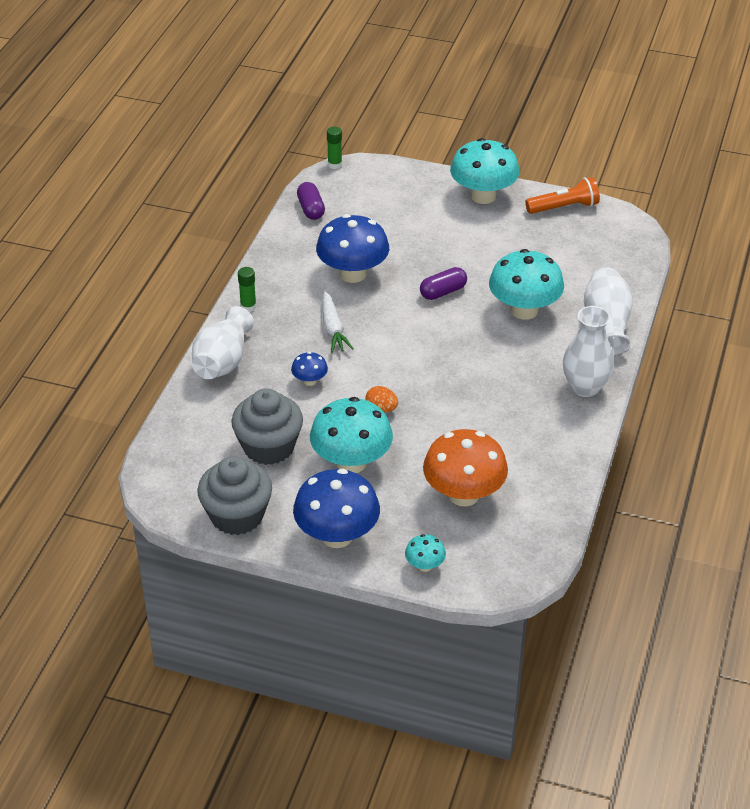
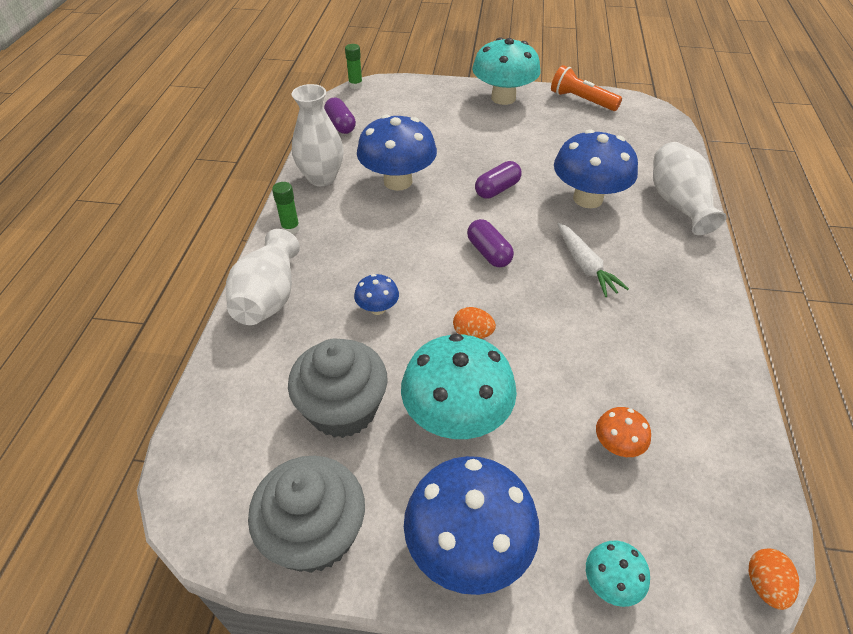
camera: 10 degrees left, 5 degrees up
(333, 328) = (390, 242): white carrot -> white carrot (585, 266)
(415, 348) = (488, 253): none -> purple capsule
(464, 495) = (617, 445): orange mushroom -> orange mushroom, size x0.47
(524, 310) = (588, 199): turquoise mushroom -> blue mushroom
(526, 580) = (764, 585): none -> orange egg
(564, 207) = (581, 100): orange flashlight -> orange flashlight turned 120 degrees counterclockwise
(585, 387) = (692, 275): white vase -> white vase (322, 178)

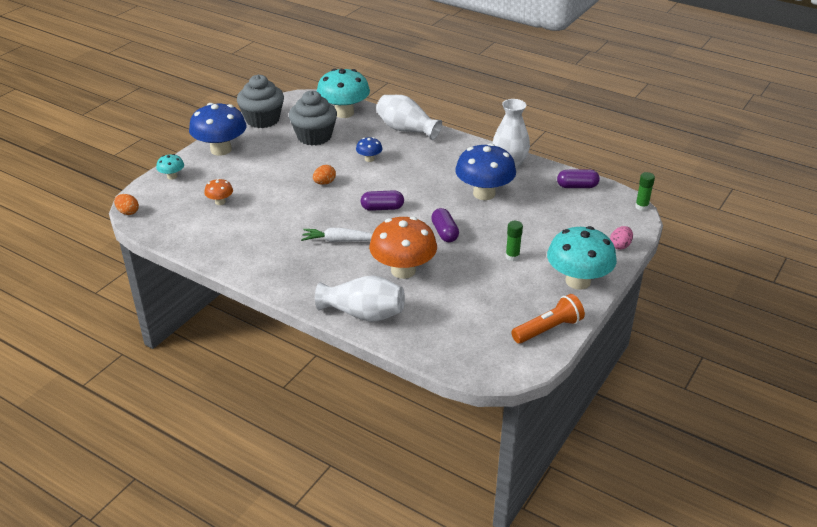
camera: 115 degrees right, 10 degrees down
(290, 228) = (461, 145): green glue stick -> green glue stick (512, 256)
(430, 87) = (620, 246): none -> pink egg
(456, 417) = (280, 164): turquoise mushroom -> turquoise mushroom (344, 113)
(588, 199) = (403, 270): blue mushroom -> orange mushroom

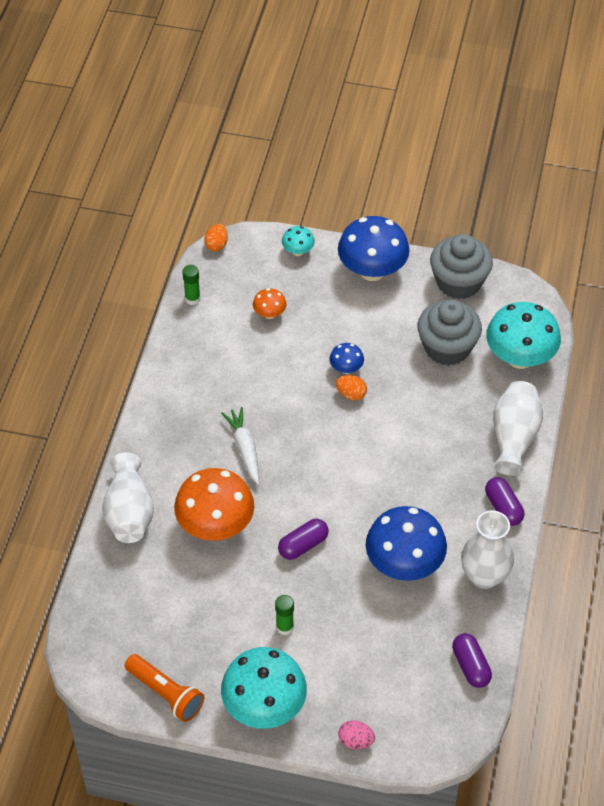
camera: 70 degrees right, 15 degrees up
(369, 159) = (424, 421): blue mushroom -> blue mushroom (346, 368)
(382, 208) = (325, 468): purple capsule -> purple capsule (503, 507)
(641, 207) = (456, 753): green glue stick -> green glue stick (192, 299)

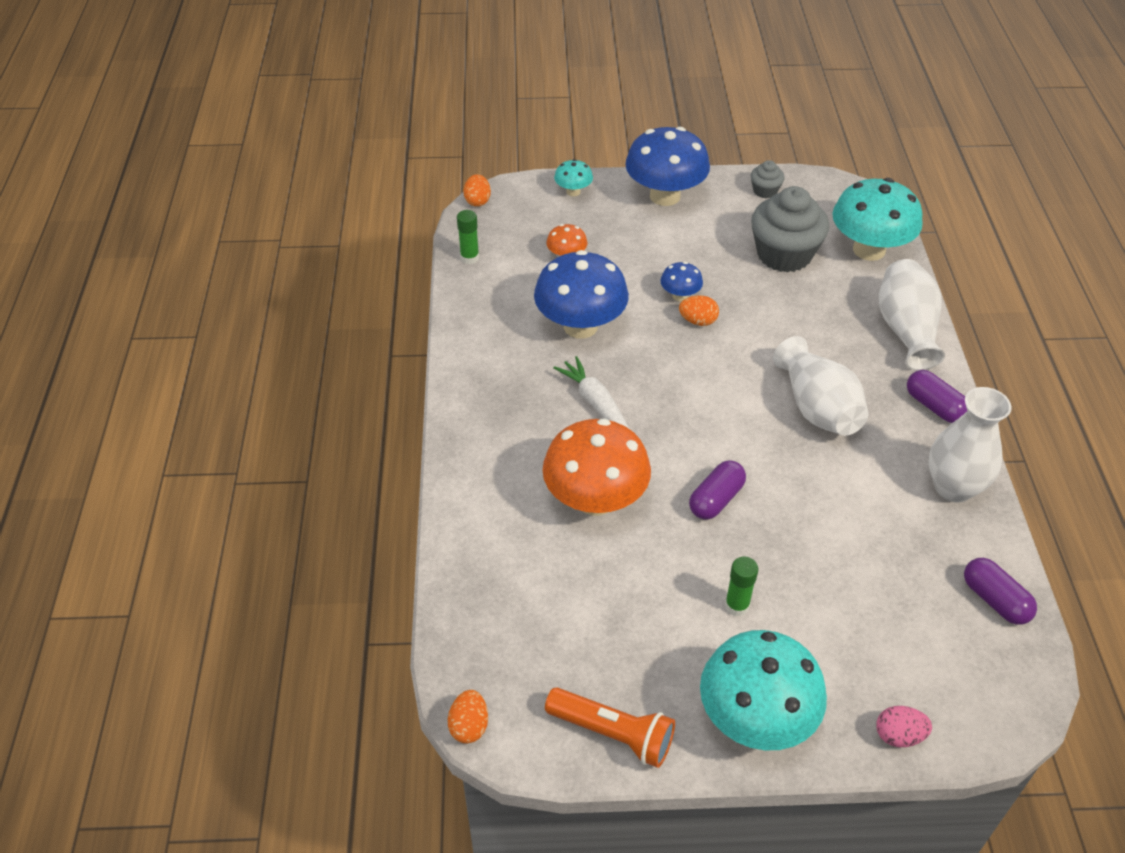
camera: 15 degrees left, 5 degrees down
(74, 666) = (469, 726): none -> orange egg
(129, 513) = (477, 508): white vase -> white vase (817, 408)
(404, 564) = (851, 495): blue mushroom -> blue mushroom (580, 326)
(459, 282) = (765, 191): grey cupcake -> grey cupcake, size x0.47

